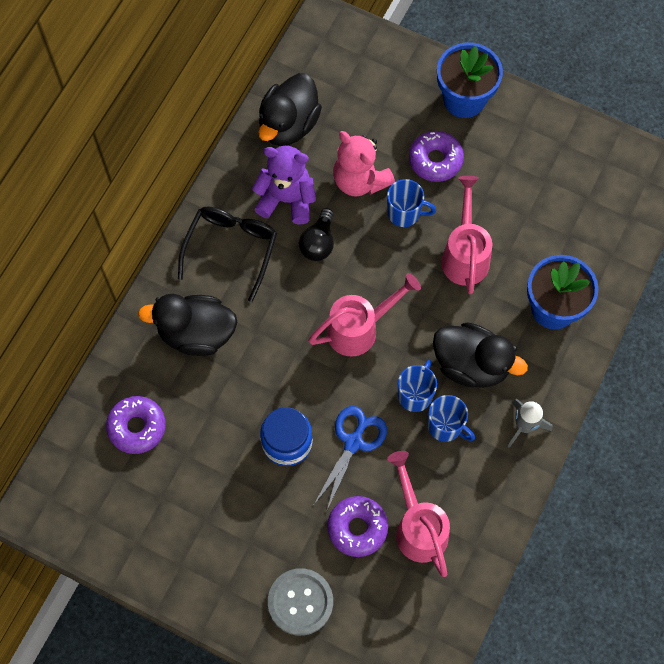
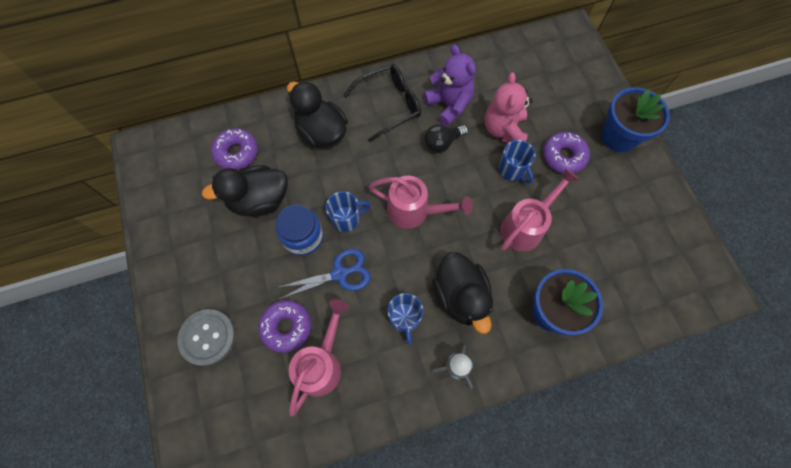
camera: 45 degrees right, 0 degrees up
(288, 125) = (493, 67): black duck -> black duck (259, 200)
(415, 394) = (406, 281): blue mug -> blue mug (346, 219)

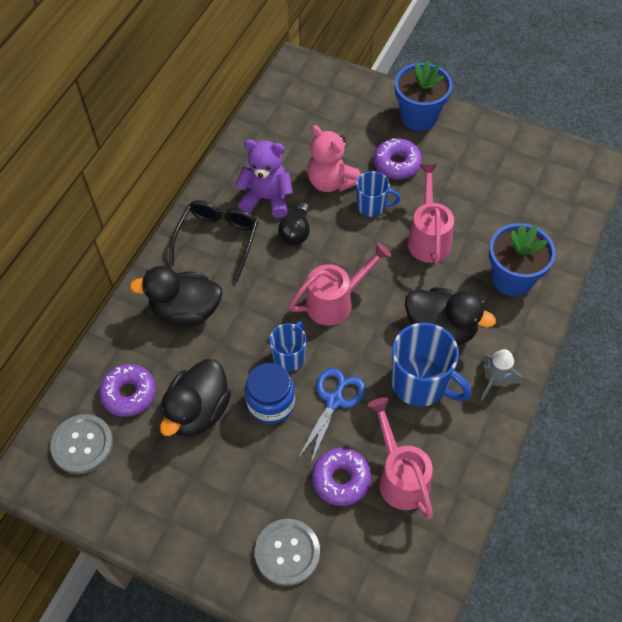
camera: 45 degrees left, 10 degrees down
(182, 159) = (82, 445): none -> grey button
(404, 319) = (421, 383): blue mug -> blue mug, size x1.70

